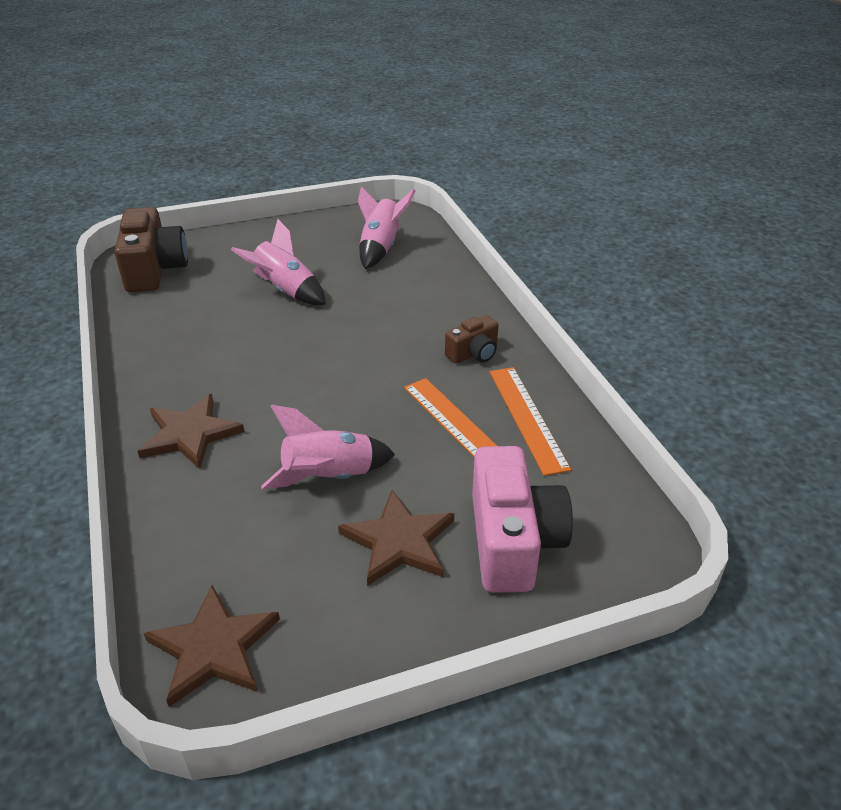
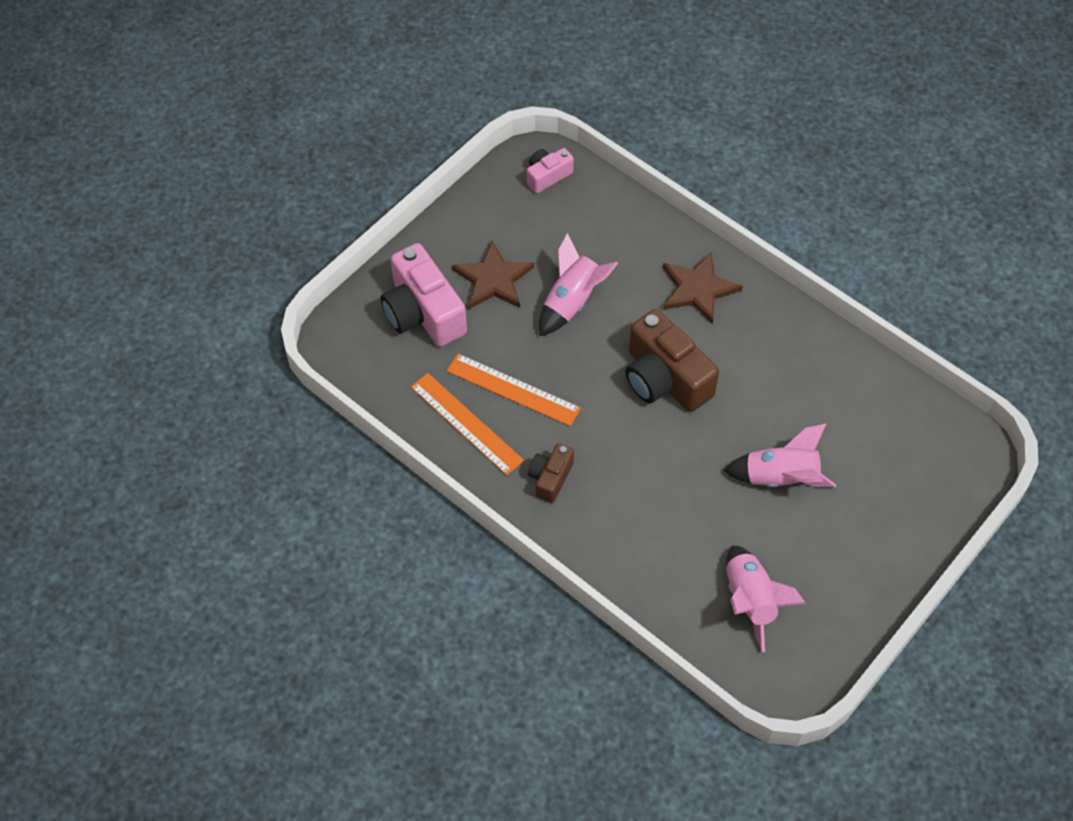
camera: 150 degrees right, 20 degrees up
(154, 269) = (932, 445): brown camera -> brown camera (665, 378)
(213, 648) = (547, 176): brown star -> pink camera

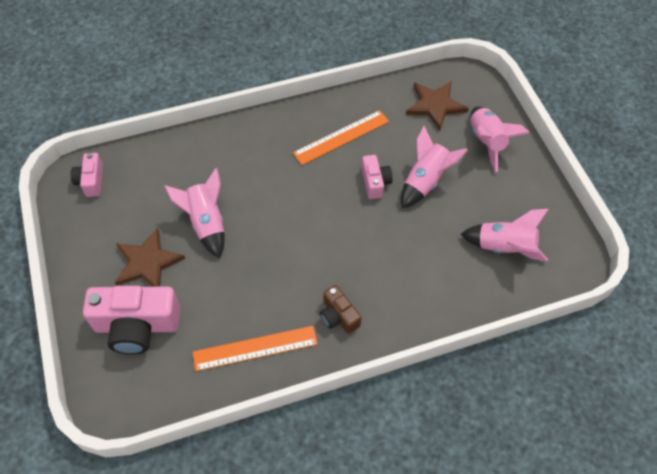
camera: 60 degrees left, 0 degrees up
(513, 390) = (249, 300): orange ruler -> orange ruler (341, 137)
(665, 378) = (308, 203): brown camera -> none
(698, 289) = (254, 146): brown star -> brown star (435, 105)
(740, 428) = (375, 182): none -> pink camera
(889, 516) = (486, 141): none -> pink rocket

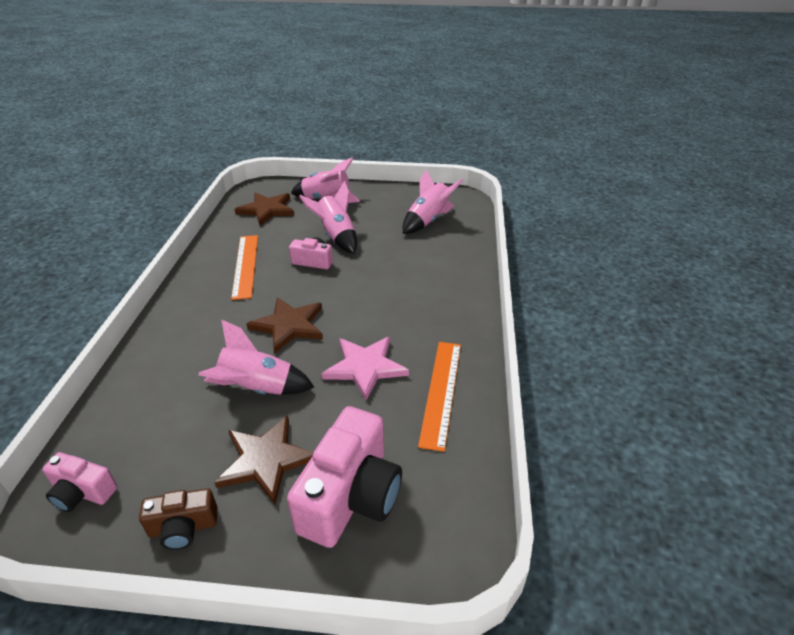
camera: 65 degrees left, 20 degrees down
(258, 283) = (365, 367): none -> pink star
(281, 208) = (289, 326): none -> brown star
(338, 316) = (437, 323): brown camera -> brown camera (183, 527)

